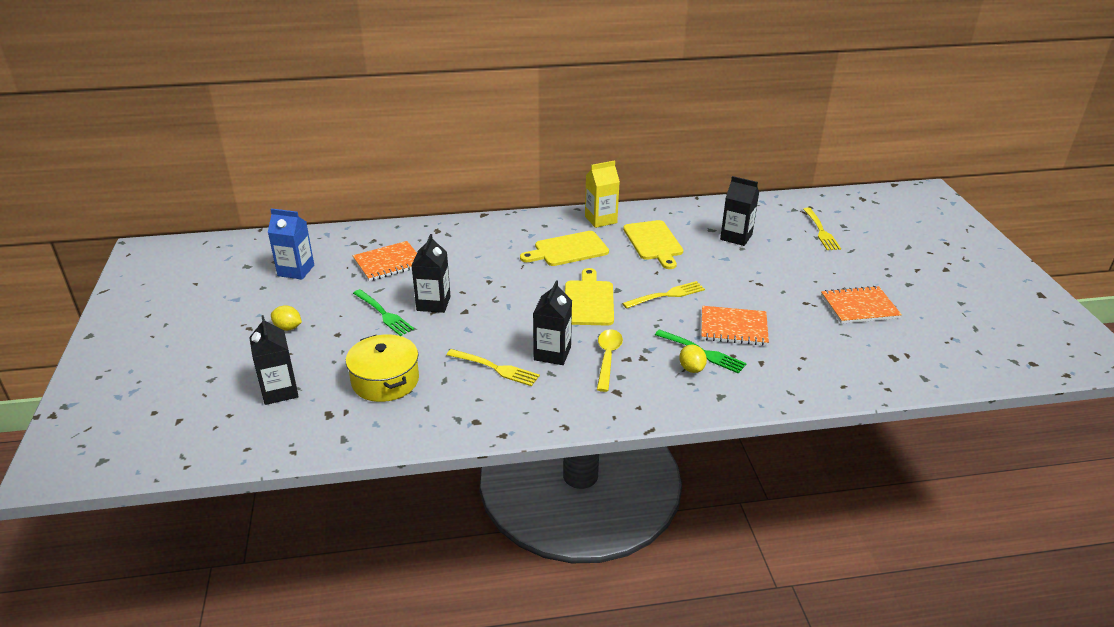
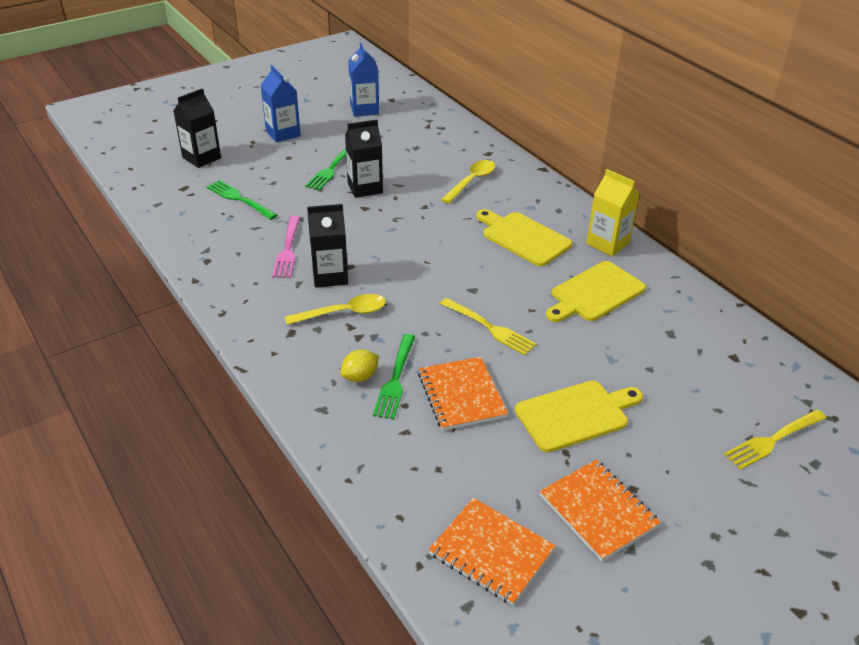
camera: 65 degrees right, 5 degrees up
(288, 328) = (283, 133): yellow lemon -> blue carton
(385, 380) = (239, 199): yellow pot -> green fork
(388, 263) = (411, 146): orange notebook -> orange notebook (491, 552)
(472, 250) = (471, 181): none -> yellow spoon
(496, 368) = (287, 250): yellow fork -> pink fork
(588, 301) = (436, 275): yellow cutting board -> yellow cutting board (575, 414)
(736, 237) = (673, 358): black carton -> none

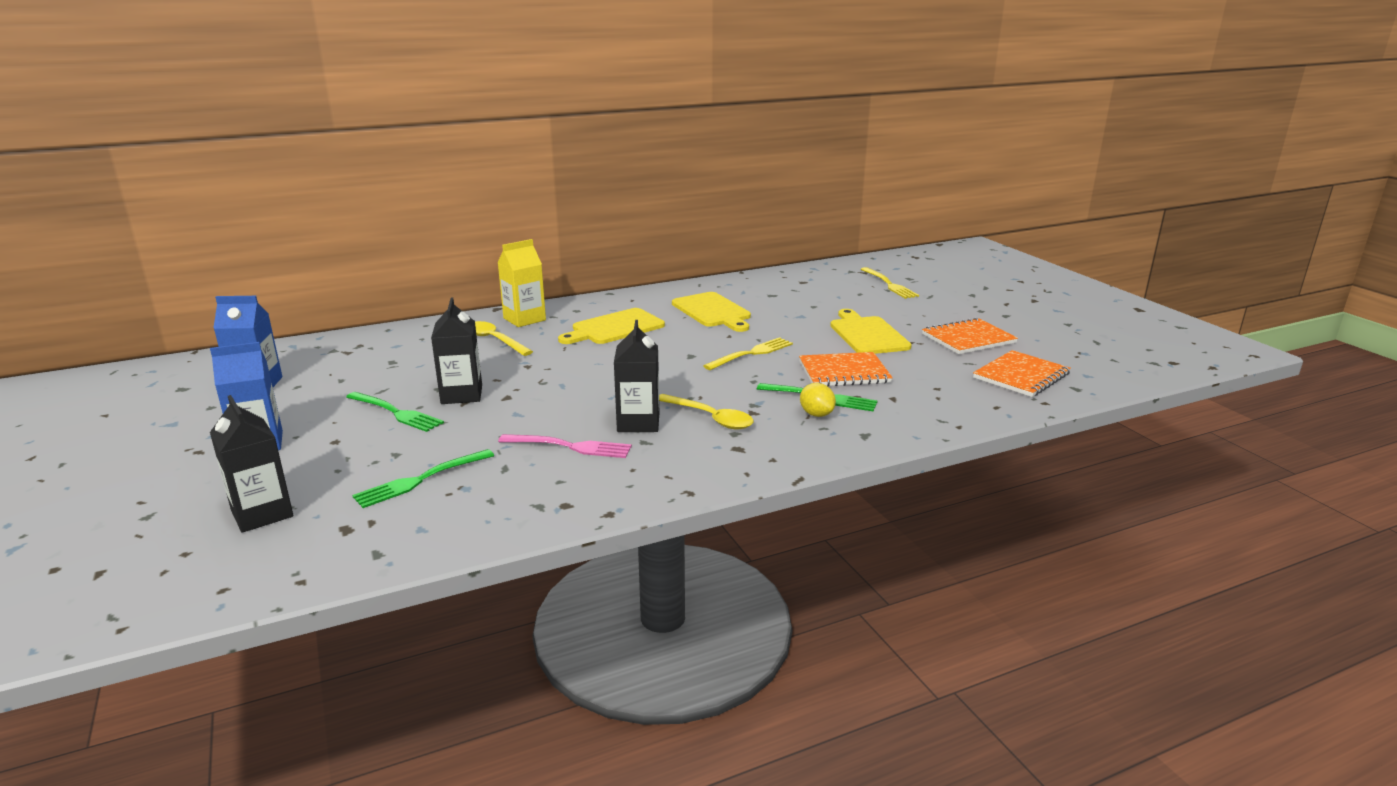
camera: 80 degrees left, 15 degrees down
(343, 313) = (710, 418): yellow spoon -> yellow spoon turned 135 degrees clockwise
(607, 243) = (641, 299): yellow carton -> yellow carton (524, 319)

